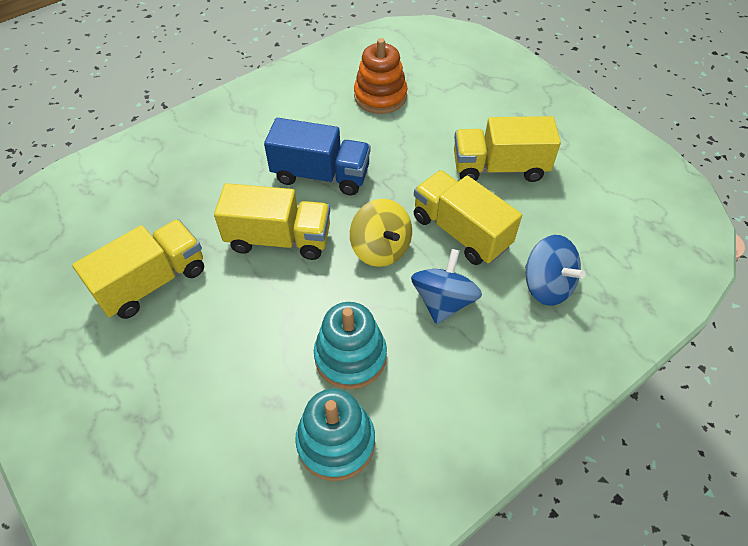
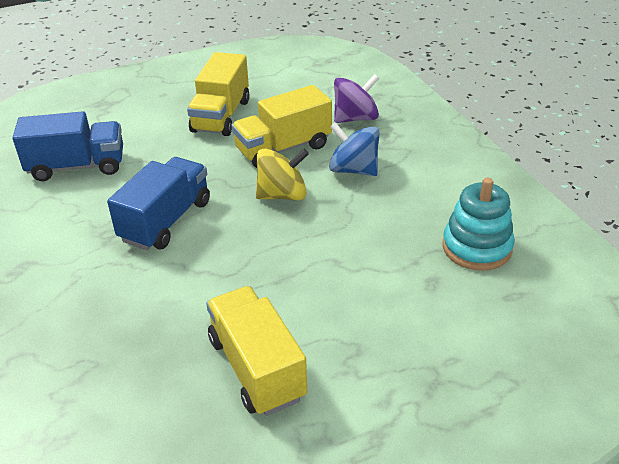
camera: 75 degrees left, 15 degrees down
(279, 239) = (239, 260): yellow truck -> none
(350, 356) = (395, 229): turquoise stacking toy -> none
(380, 96) = (77, 166): orange stacking toy -> blue truck
(547, 285) = (355, 118): blue spinning top -> purple spinning top

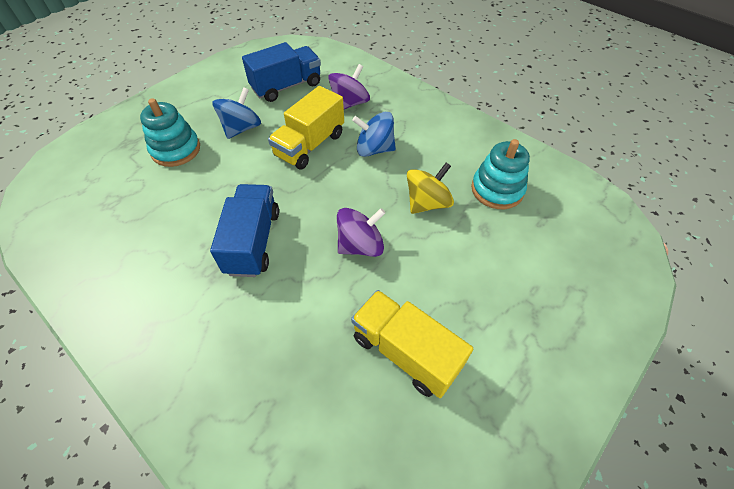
camera: 25 degrees left, 15 degrees up
(77, 166) = (141, 212): blue truck -> blue truck (286, 86)
(143, 120) = (176, 150): none -> turquoise stacking toy
(221, 116) = (241, 128): yellow truck -> blue spinning top
(275, 256) = (360, 245): none -> purple spinning top
(282, 195) = (334, 188): yellow spinning top -> yellow spinning top (427, 203)

